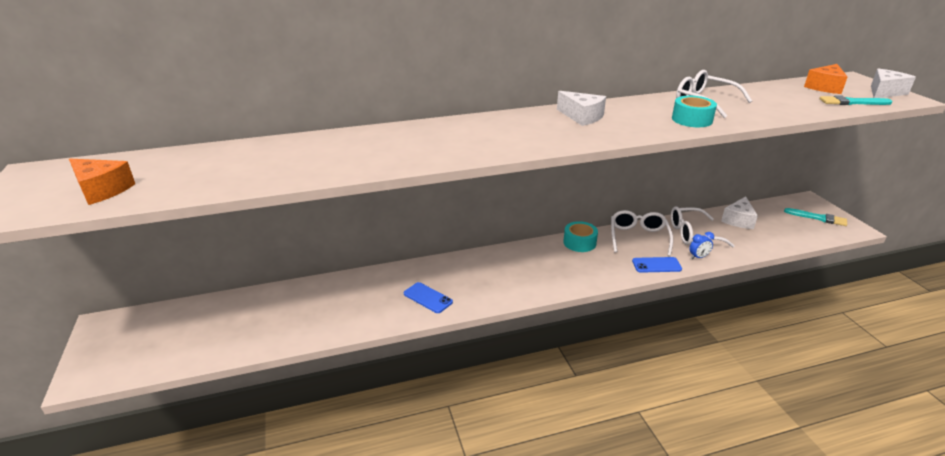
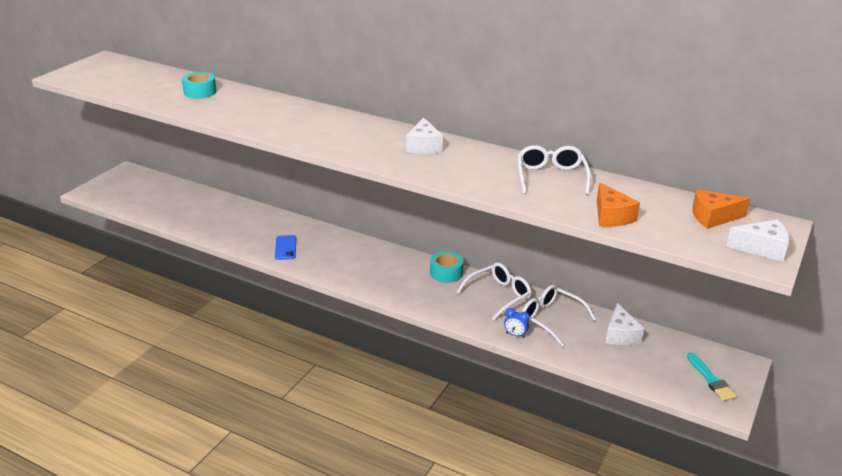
camera: 45 degrees right, 0 degrees up
(102, 190) = (110, 80): orange cheese -> orange cheese (611, 216)
(656, 265) = (469, 319): blue phone -> none
(692, 119) = (495, 183): turquoise tape -> turquoise tape (200, 92)
(738, 220) = (620, 335): white cheese -> white cheese turned 75 degrees counterclockwise
(852, 102) = (688, 238): turquoise brush -> none

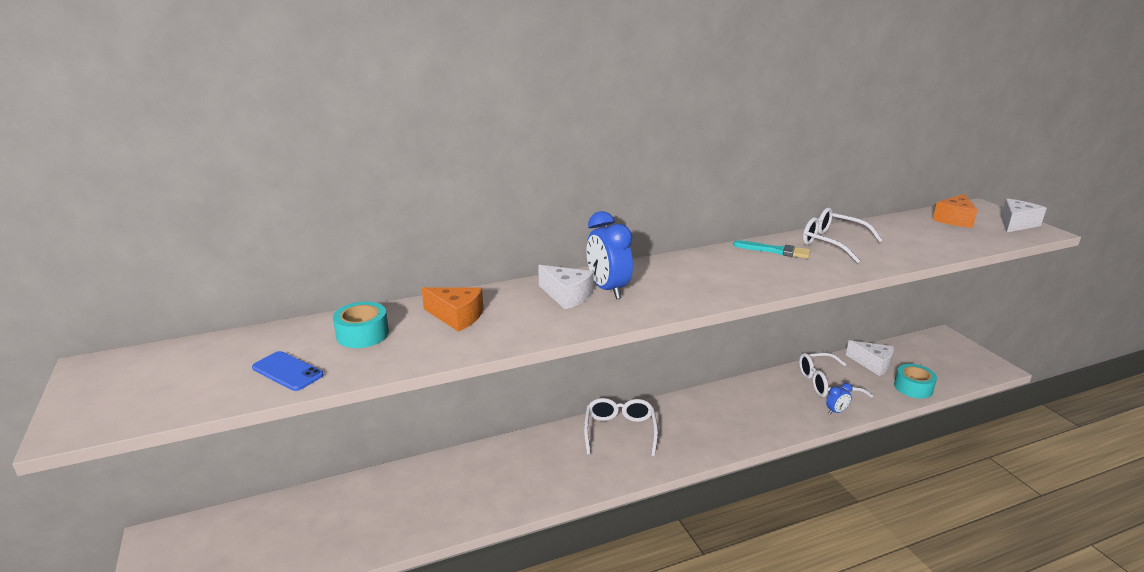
camera: 50 degrees left, 5 degrees down
(285, 248) = (542, 479): blue phone -> blue phone (287, 371)
(341, 128) = (608, 289): none -> blue clock
(424, 146) = (705, 267): white cheese -> white cheese (567, 296)
(446, 273) = (703, 401): turquoise tape -> turquoise tape (913, 387)
(498, 296) = (767, 391): white glasses -> white glasses (620, 432)
(611, 216) = (928, 248): orange cheese -> orange cheese (457, 316)
(711, 379) = (957, 357): turquoise brush -> turquoise brush (775, 251)

